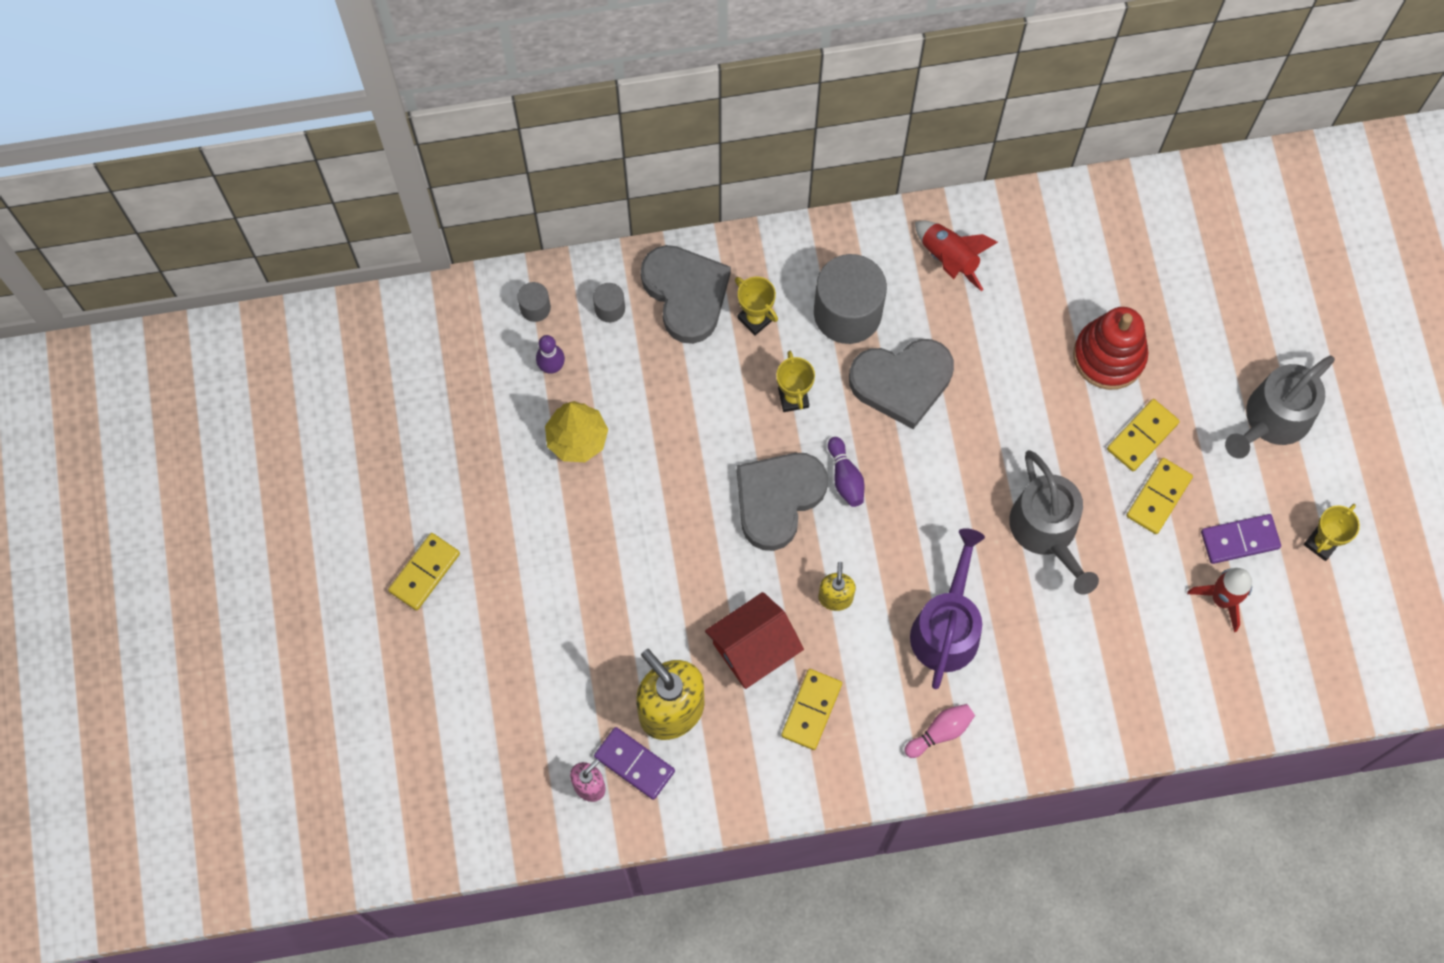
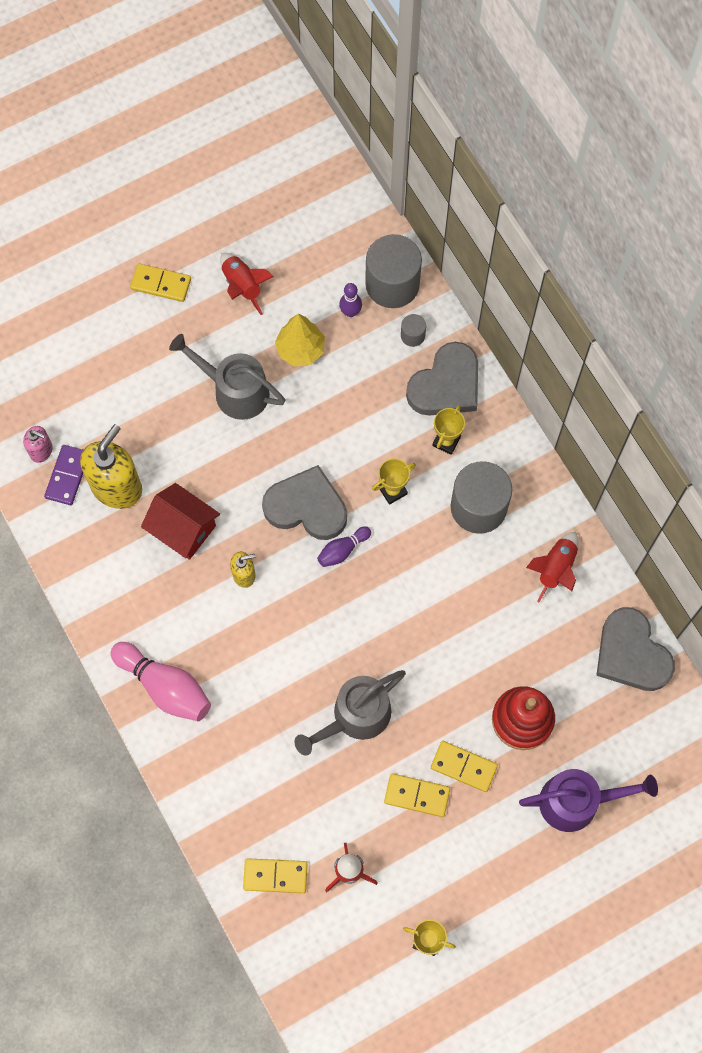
camera: 70 degrees right, 0 degrees up
(467, 478) = (242, 286): none -> red rocket
(535, 308) = (392, 284): grey cylinder -> grey cylinder, size x2.23
(811, 710) = (150, 586): yellow domino -> yellow domino (275, 876)
(902, 382) = (437, 566): grey heart -> grey heart (631, 654)
(940, 732) = (165, 687): pink bowling pin -> pink bowling pin, size x1.85
(947, 628) = (249, 665): purple watering can -> purple watering can (576, 801)
(1239, 540) = (405, 872): purple domino -> none
(1272, 419) = (519, 869): grey watering can -> grey watering can (235, 390)

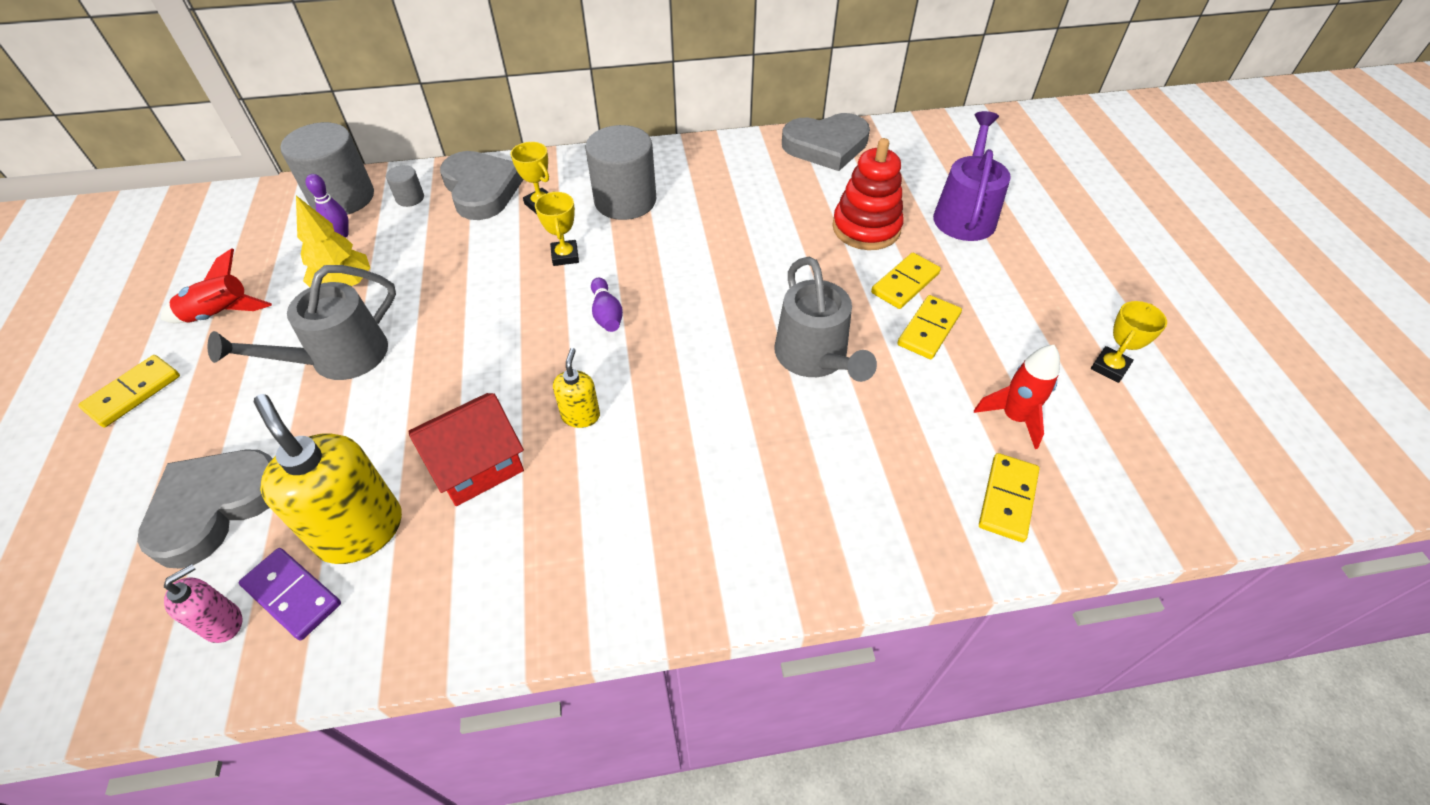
camera: 70 degrees left, 20 degrees down
(165, 687) = (691, 556): pink bowling pin -> none
(306, 507) = (534, 331): grey heart -> grey heart (215, 507)
(555, 568) = (719, 169): red rocket -> none

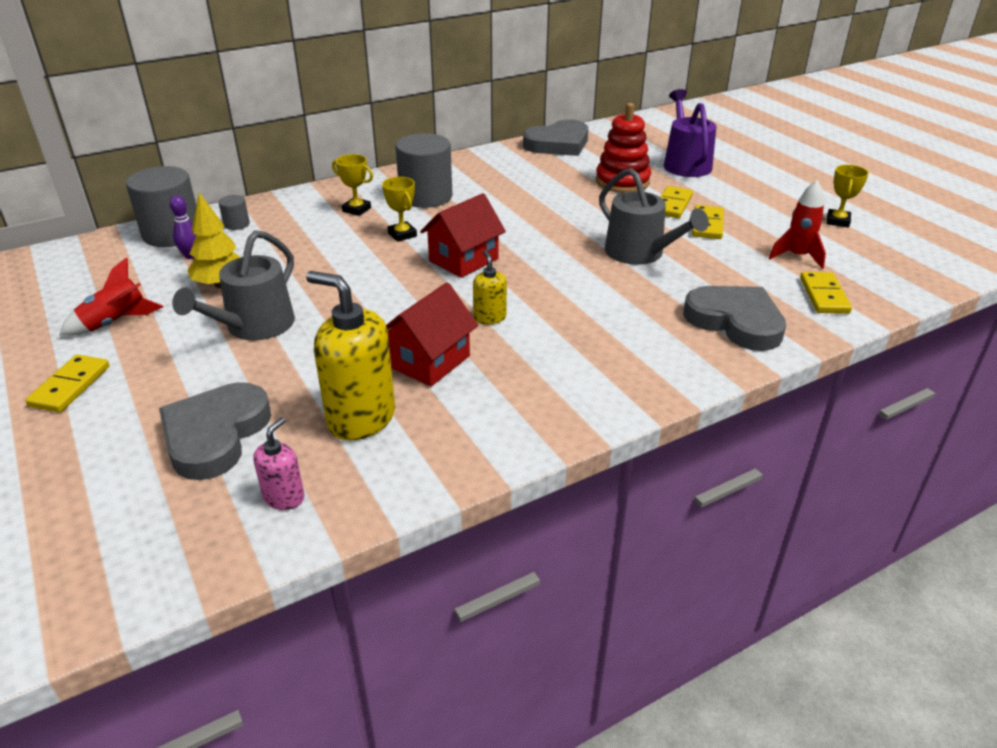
camera: 20 degrees left, 15 degrees down
(292, 595) = (333, 467): purple domino -> none
(482, 189) = (297, 209): grey heart -> grey heart (735, 321)
(606, 314) = (463, 260): purple bowling pin -> red house

